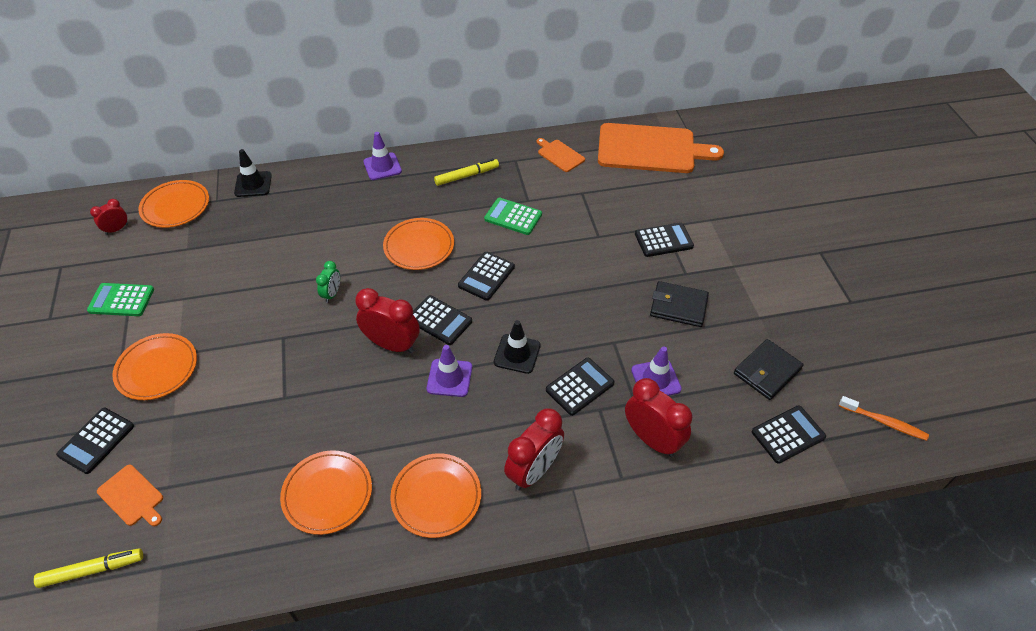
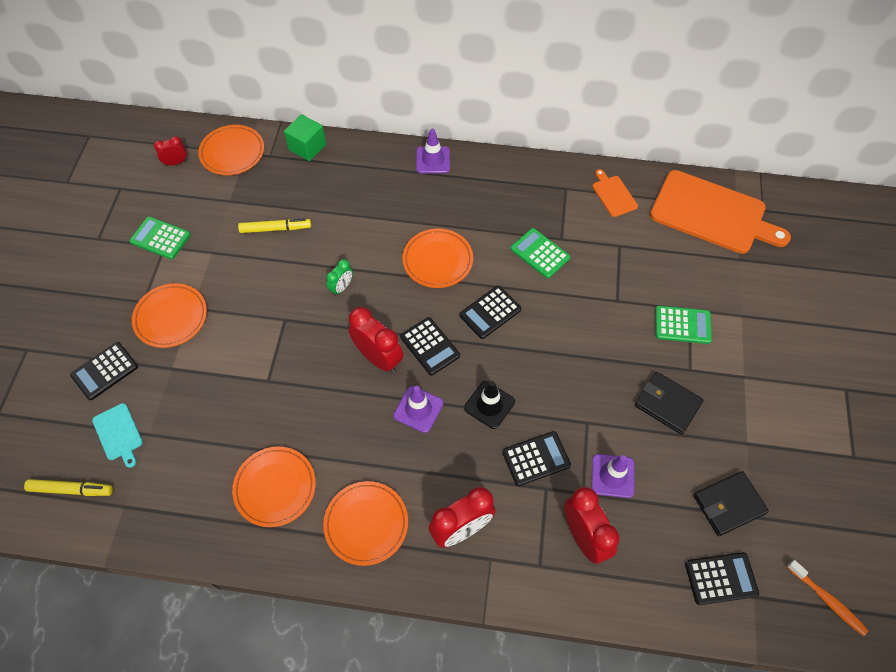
camera: 20 degrees right, 10 degrees up
(132, 496) = (118, 433): orange cutting board -> turquoise cutting board
(253, 184) = (307, 147): black traffic cone -> green cube
(466, 176) = (510, 193): yellow marker -> yellow marker (275, 229)
(663, 240) = (682, 325): black calculator -> green calculator

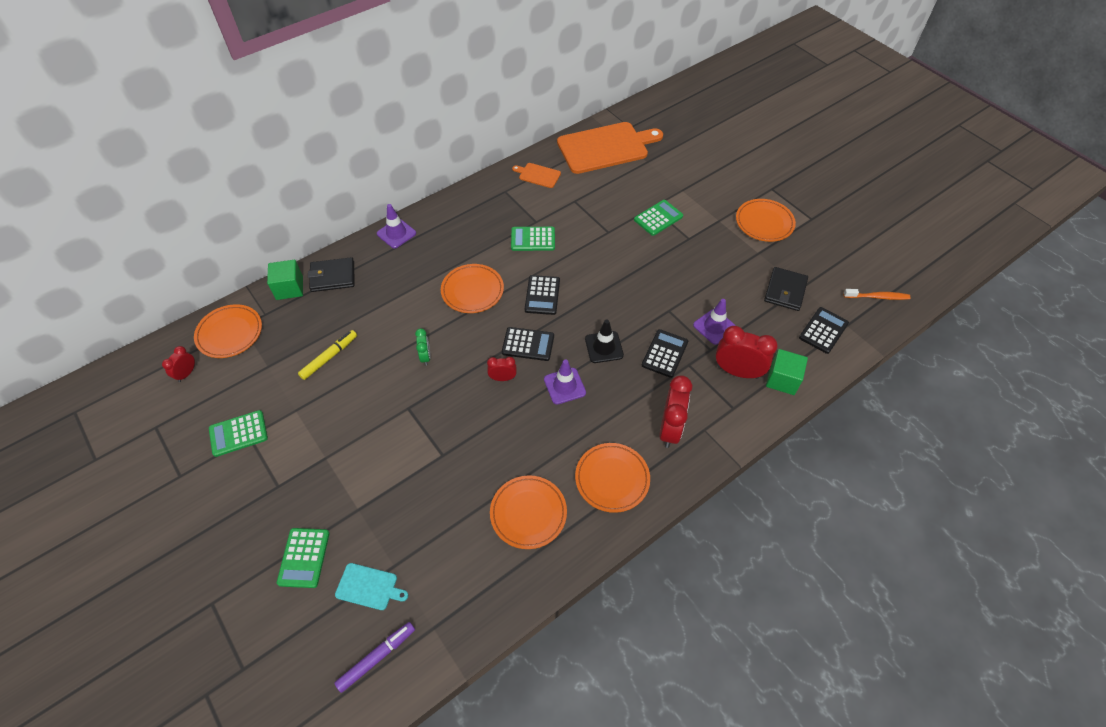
camera: 45 degrees left, 5 degrees down
(71, 489) = (376, 658): yellow marker -> purple marker
(105, 371) = (304, 558): black calculator -> green calculator
(171, 317) = (315, 477): orange plate -> orange plate (764, 223)
(378, 358) = (502, 378): red clock -> red clock, size x0.54
(618, 585) = (782, 380): none -> green cube
(667, 404) = (698, 266): black wallet -> black wallet (333, 277)

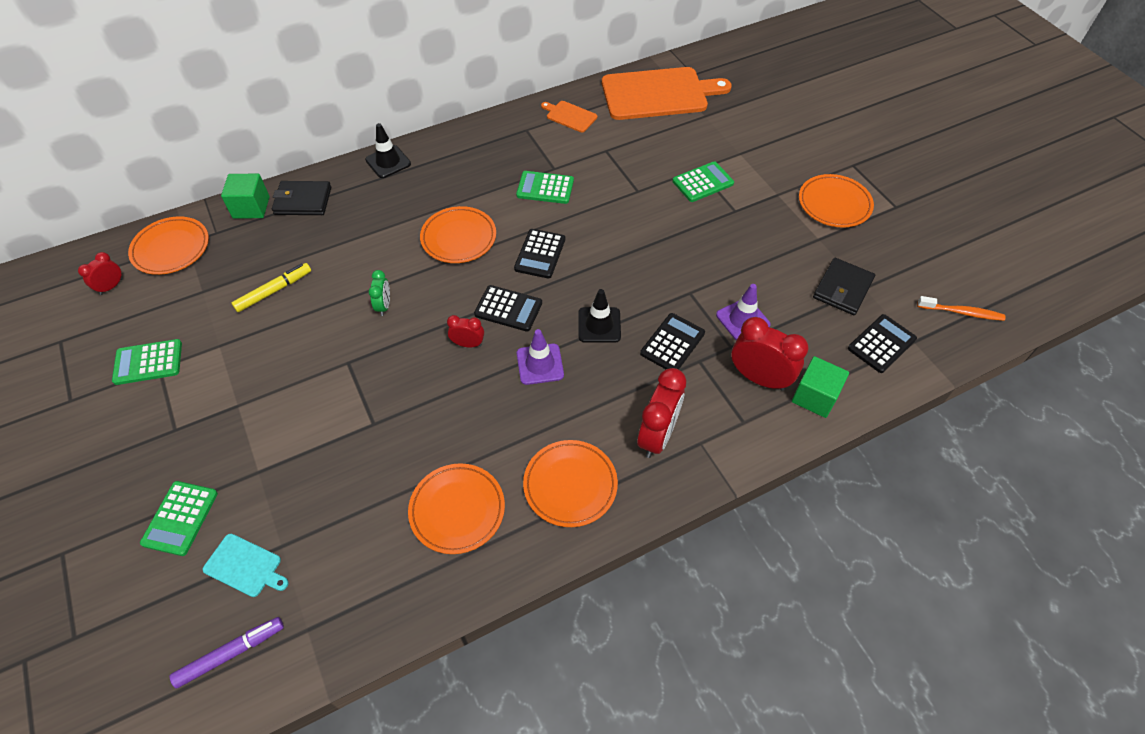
camera: 10 degrees right, 0 degrees up
(396, 233) = (388, 162): purple traffic cone -> black traffic cone

